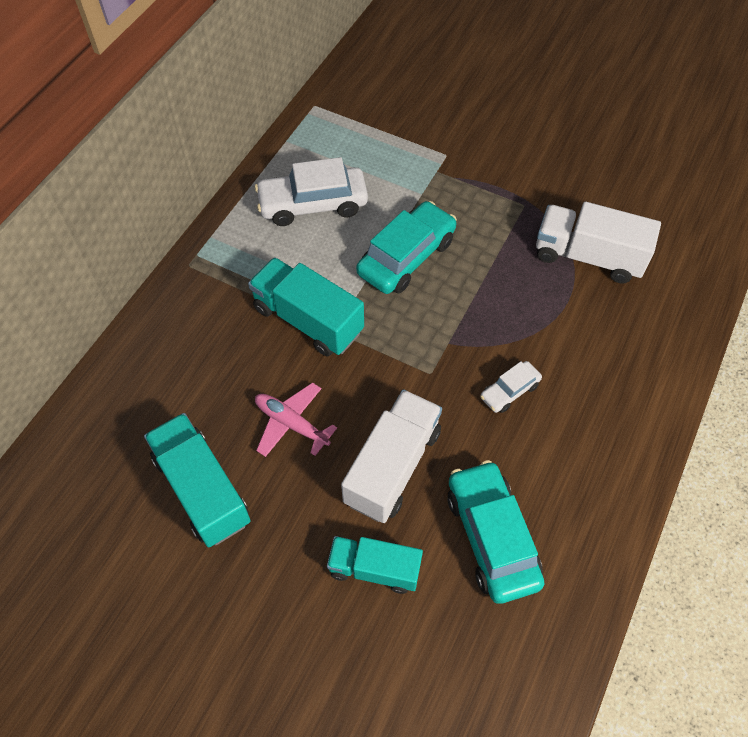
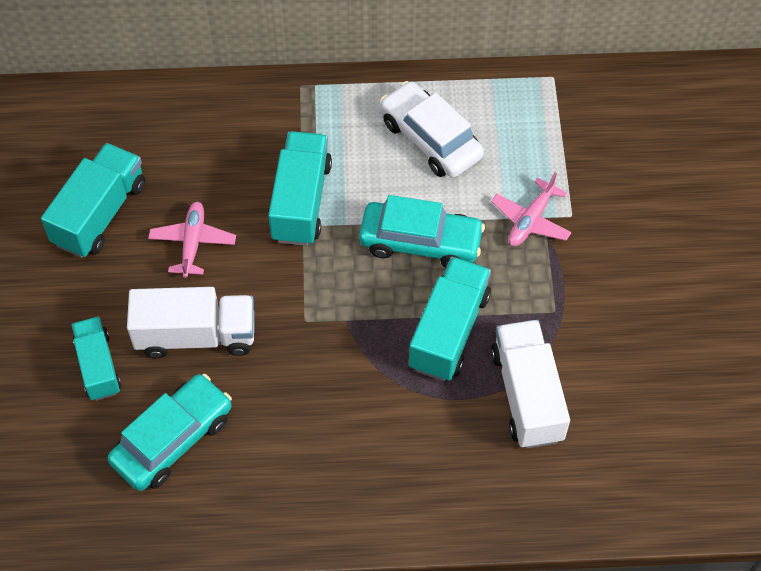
camera: 60 degrees right, 0 degrees up
(434, 180) = (531, 220): none -> pink plane
(502, 278) = (449, 331): none -> turquoise truck
(509, 391) = (325, 392): white car -> none

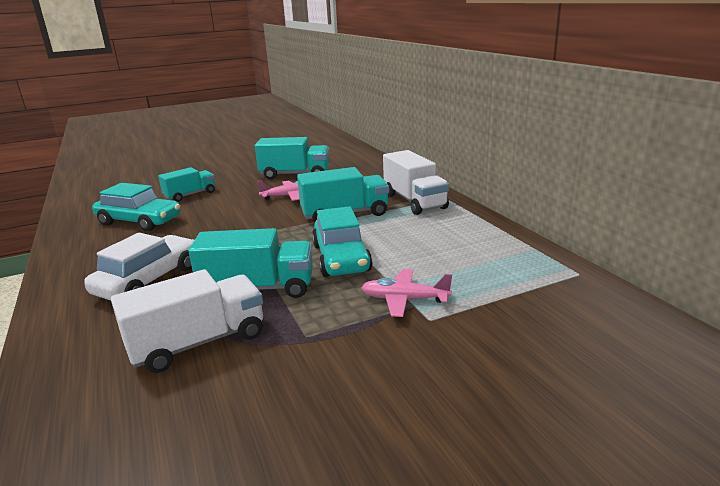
camera: 70 degrees right, 35 degrees down
(196, 335) = (220, 211): white truck -> white truck (414, 201)
(430, 139) = (444, 240): white car -> white car (148, 280)

